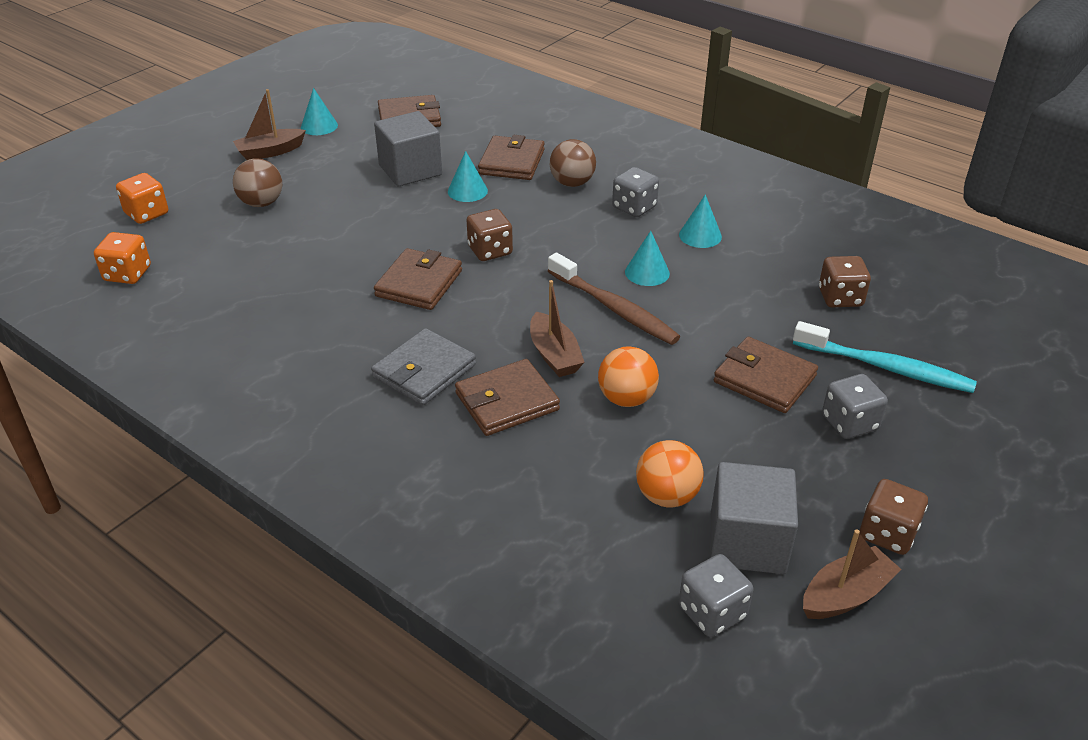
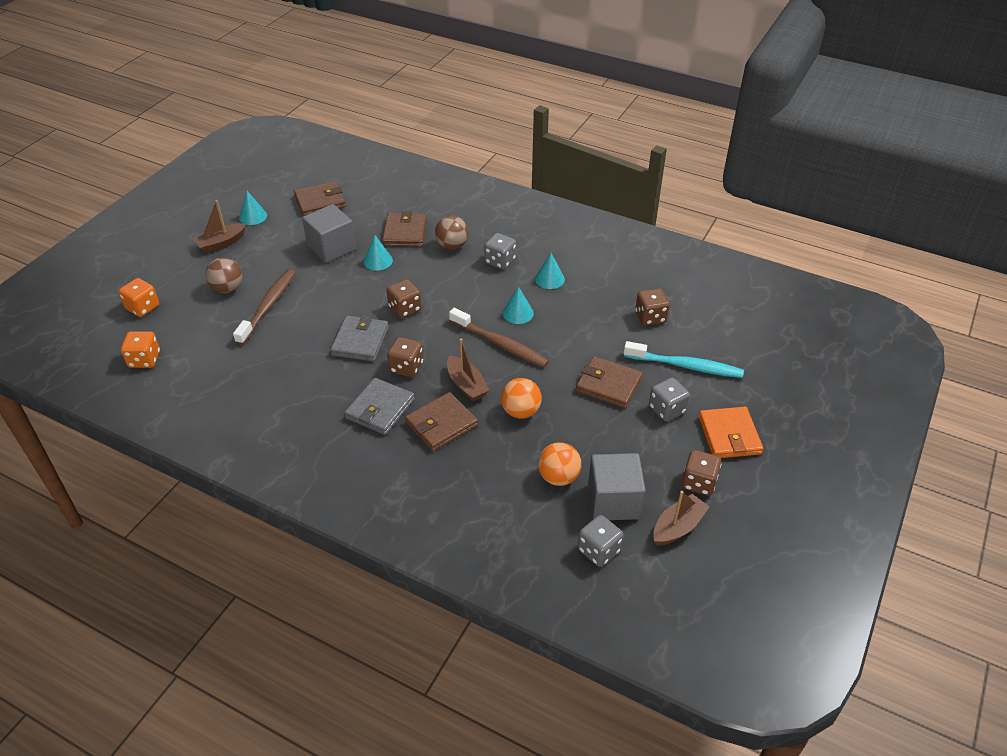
camera: 10 degrees left, 5 degrees up
(307, 229) = (268, 306): none -> brown toothbrush
(419, 283) = (360, 341): brown wallet -> grey wallet
(474, 322) = (406, 367): none -> brown dice
(944, 471) = (729, 435): none -> orange wallet

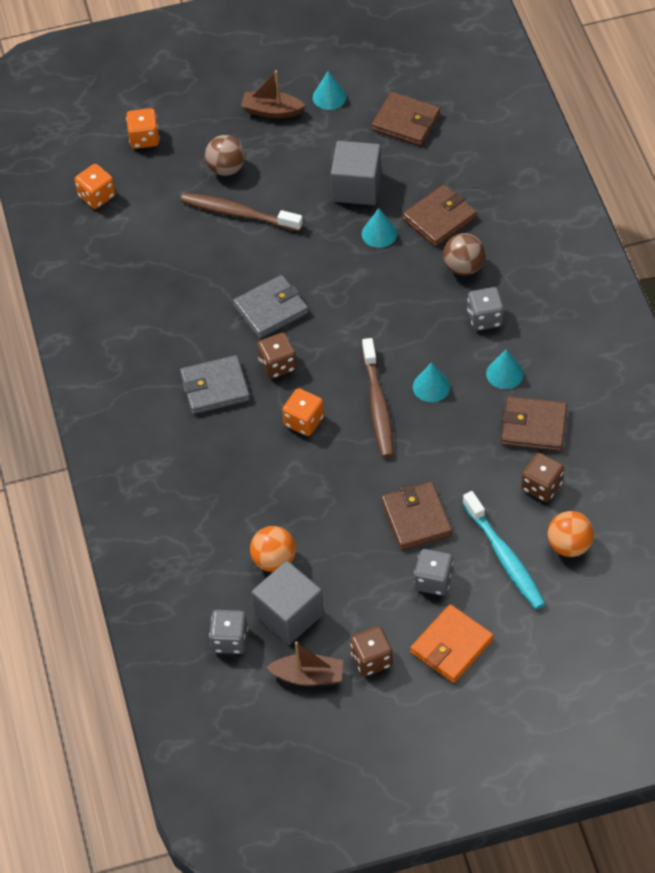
camera: 50 degrees right, 10 degrees up
(268, 306) = (238, 213): brown toothbrush -> brown toothbrush turned 135 degrees counterclockwise
(405, 309) = (343, 305): brown dice -> none
(441, 424) = (243, 440): brown wallet -> brown wallet (533, 426)
(466, 385) = (304, 421): brown boat -> orange dice
(520, 411) = (316, 481): orange ball -> orange ball (569, 545)

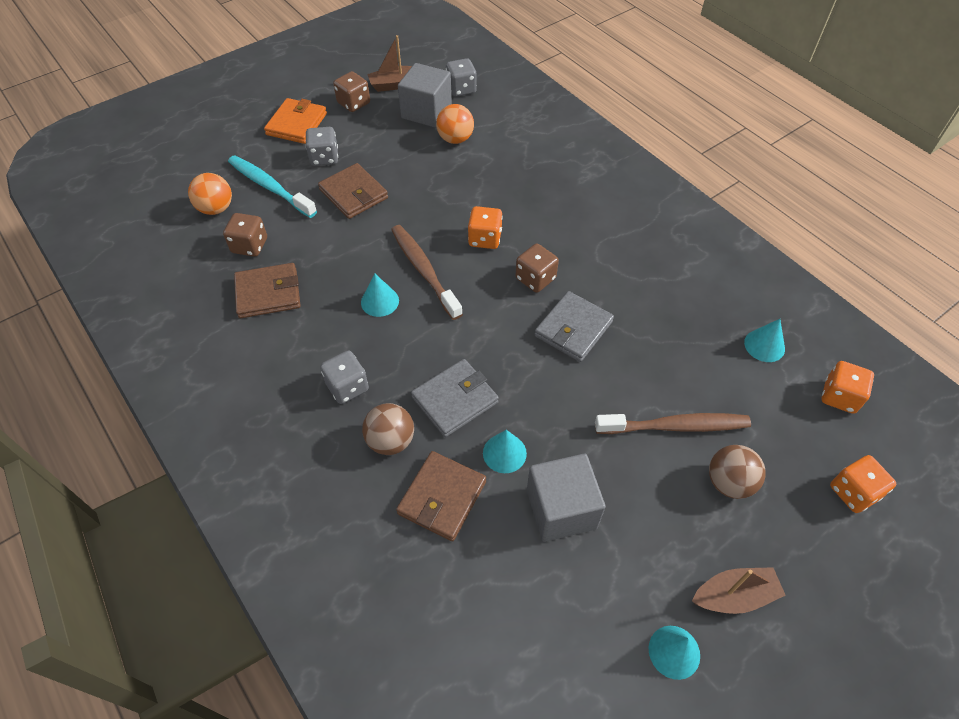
camera: 155 degrees right, 0 degrees up
(215, 387) = (580, 243): grey wallet -> grey wallet (455, 400)
(406, 122) = (547, 644): brown wallet -> none
(504, 373) = (310, 335): turquoise cone -> turquoise cone (764, 345)

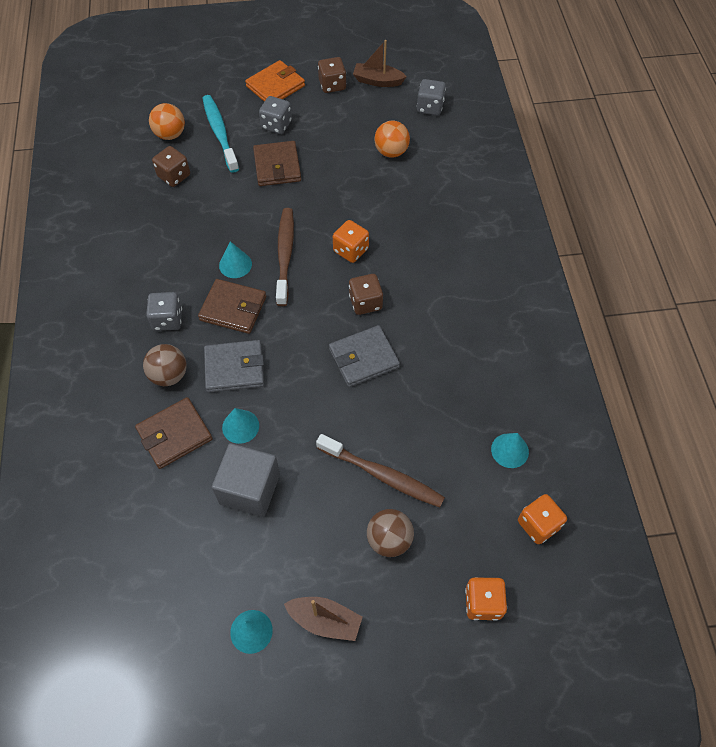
camera: 30 degrees right, 5 degrees up
(268, 293) = (162, 220): brown wallet -> brown wallet (233, 308)
(426, 112) = (385, 117): grey cube -> none

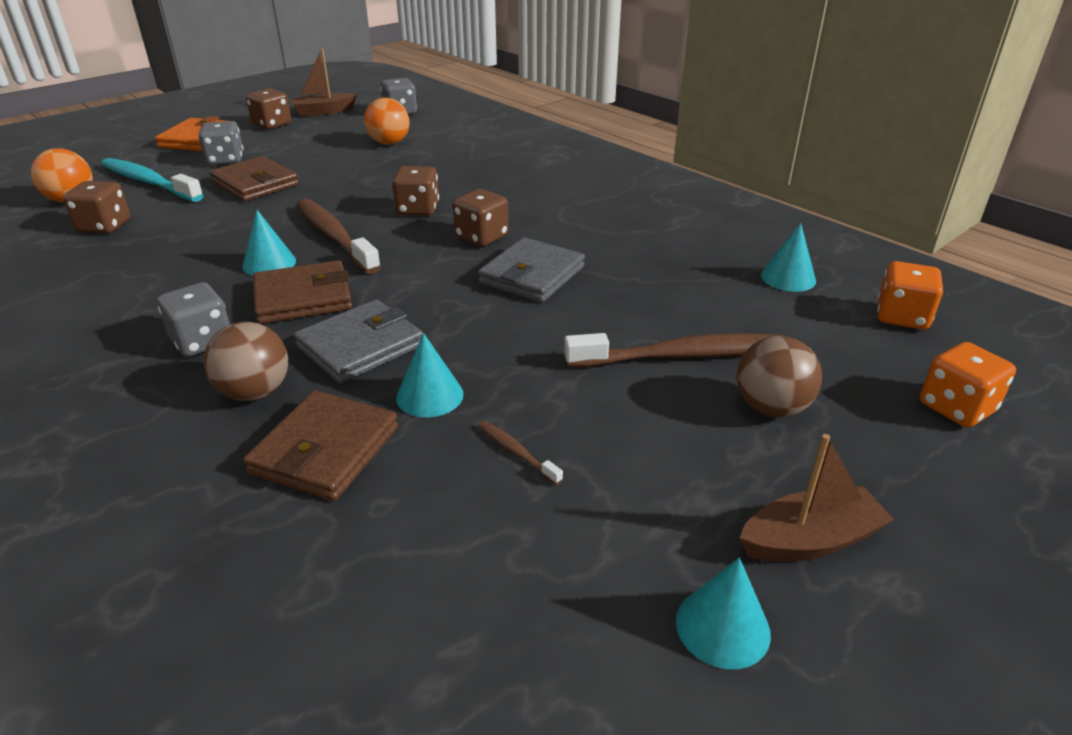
camera: 35 degrees left, 25 degrees down
(250, 489) = (516, 452): grey cube -> brown toothbrush
(351, 250) = (418, 209): orange dice -> brown dice

